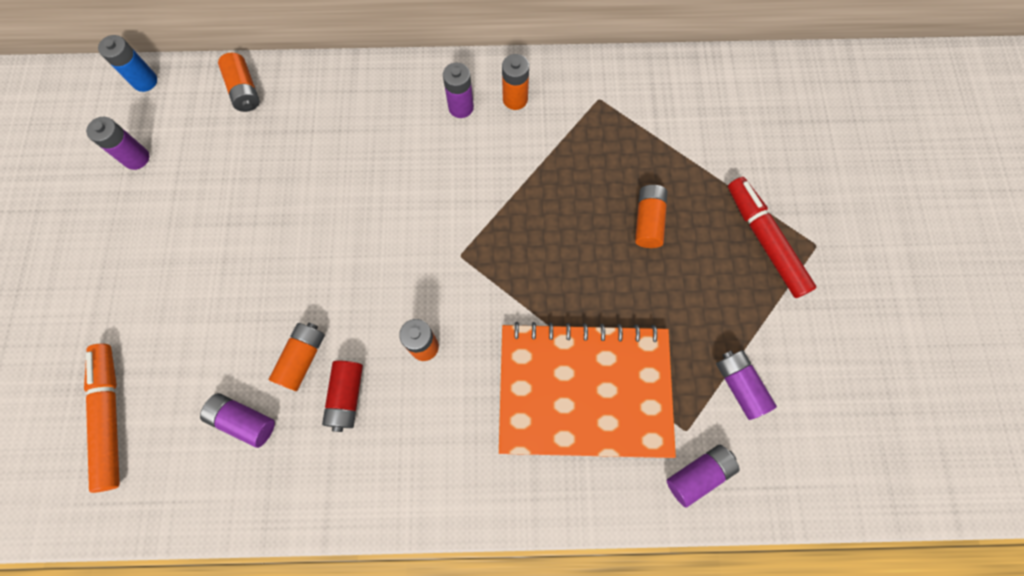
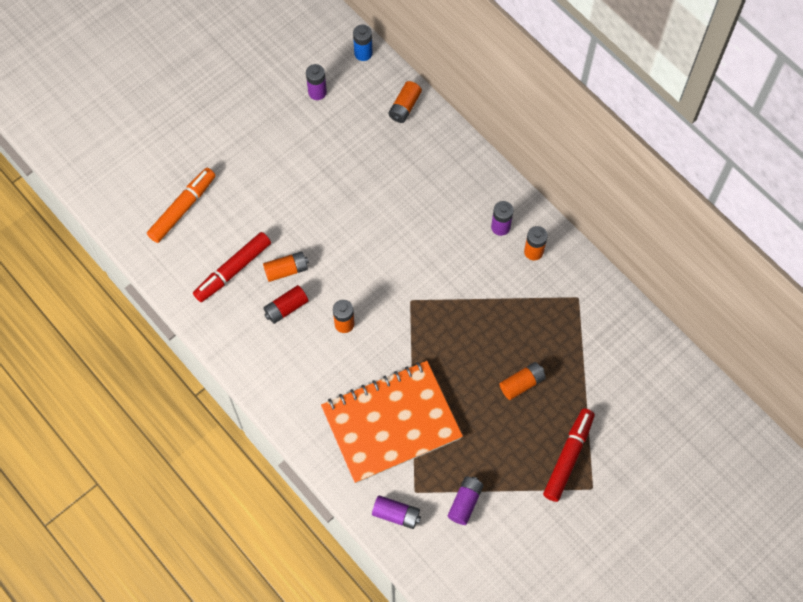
camera: 50 degrees right, 5 degrees down
(243, 421) = (233, 270): purple battery -> red marker
(584, 390) = (391, 423): orange notebook -> orange notebook turned 75 degrees counterclockwise

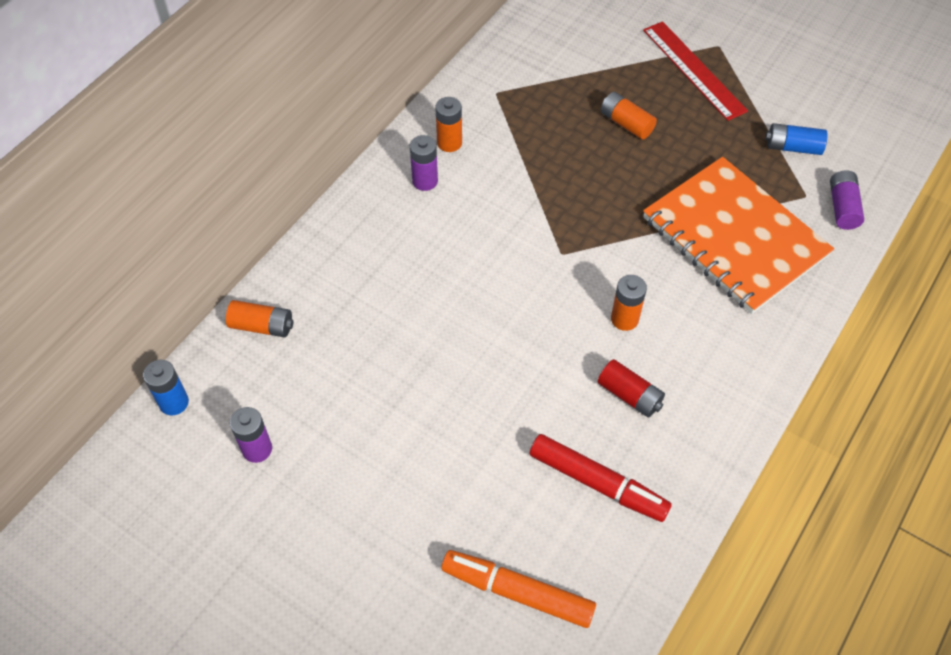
camera: 105 degrees left, 10 degrees down
(286, 270) = (571, 410): orange battery -> none
(465, 502) = (793, 147): purple battery -> blue battery
(568, 457) = (694, 70): red marker -> red ruler

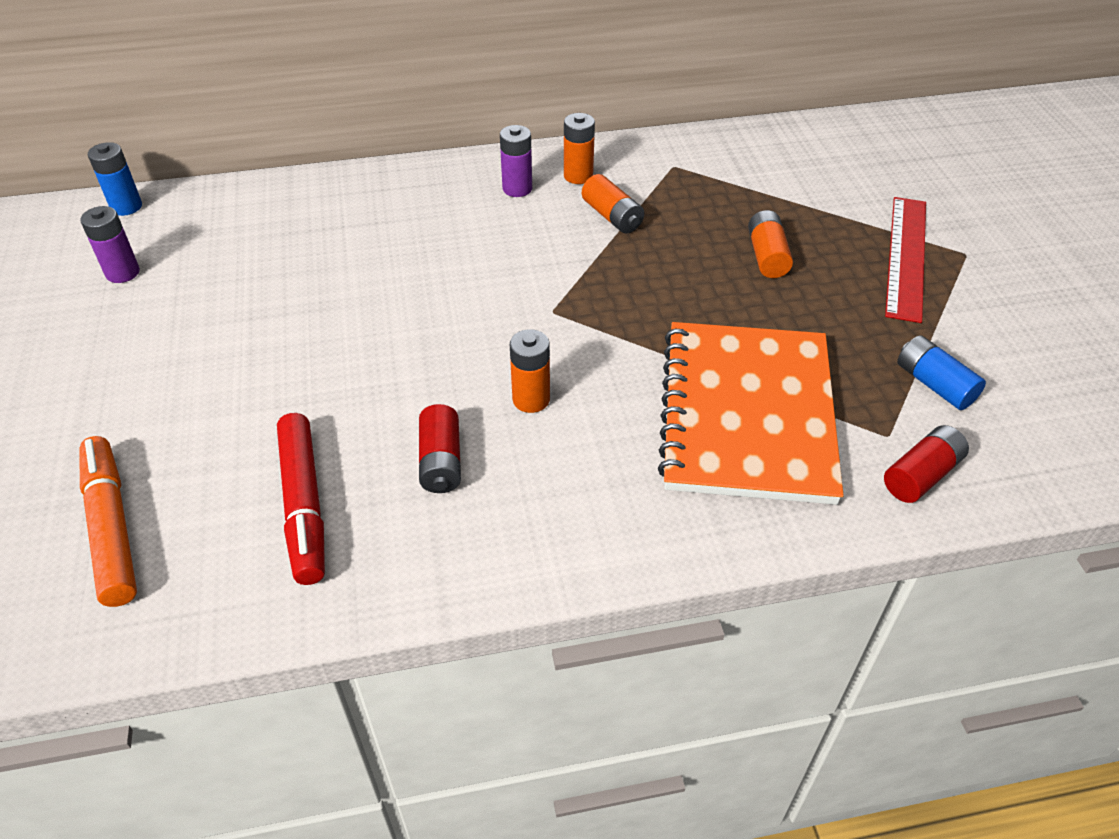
camera: 45 degrees right, 10 degrees down
(262, 326) = (252, 201): orange battery -> orange battery (612, 216)
(842, 207) = (921, 475): purple battery -> red battery

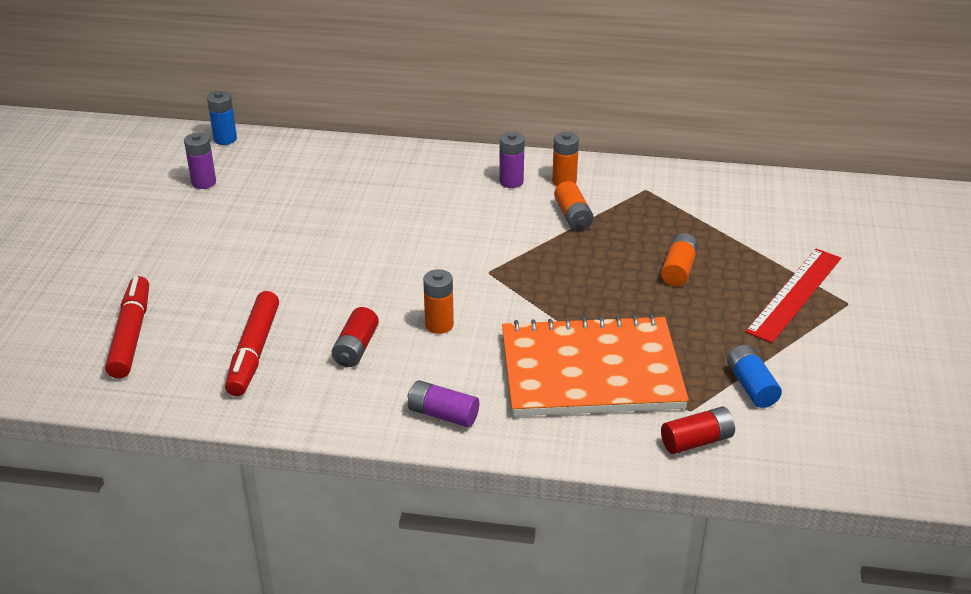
camera: 20 degrees right, 10 degrees down
(112, 527) = (131, 335): orange marker -> red marker
(603, 528) = (443, 414): none -> purple battery
(747, 414) = (591, 371): orange notebook -> orange notebook turned 60 degrees clockwise

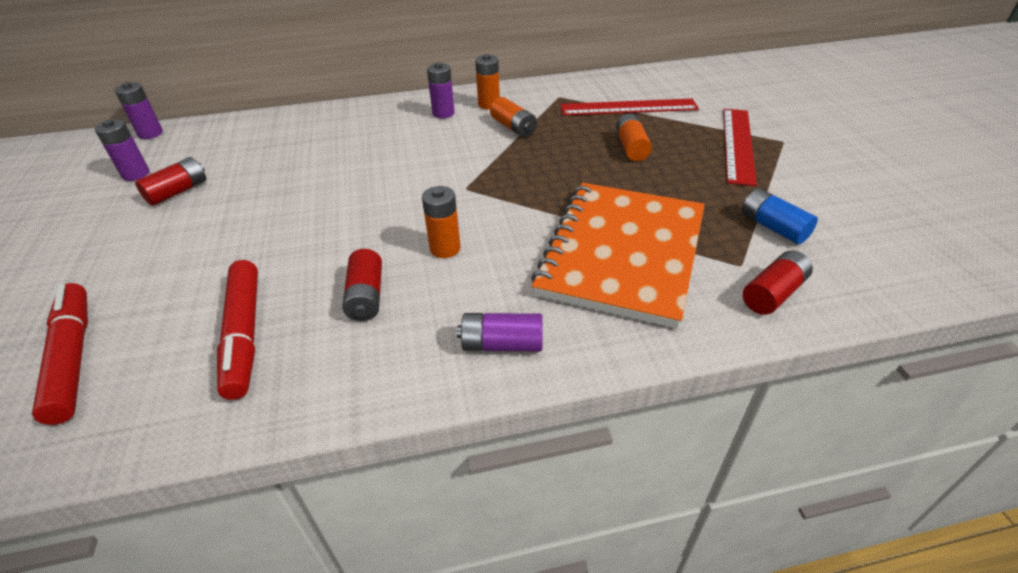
camera: 20 degrees left, 5 degrees up
(225, 139) = (150, 134): blue battery -> purple battery
(235, 210) = (178, 192): none -> red battery
(591, 371) = (622, 253): orange notebook -> orange notebook turned 45 degrees counterclockwise
(712, 221) = (628, 107): none -> red ruler

